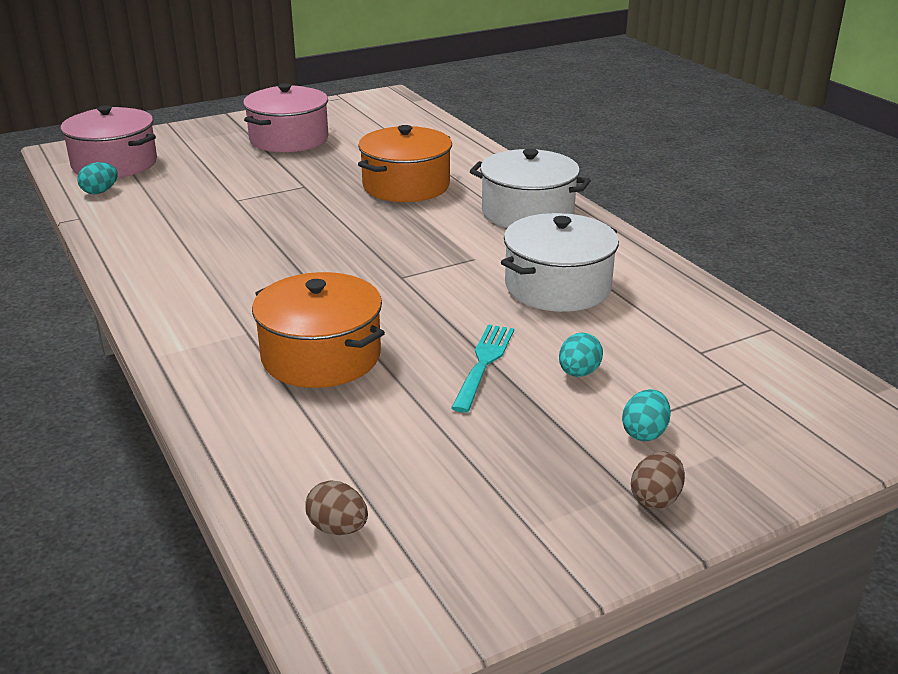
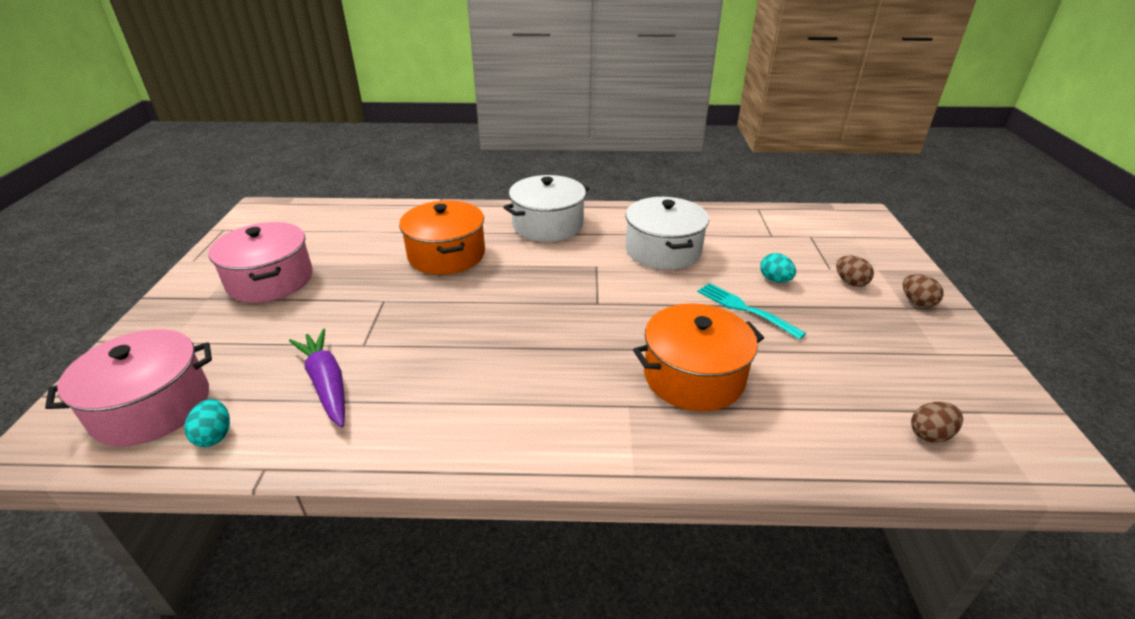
camera: 60 degrees left, 5 degrees up
(179, 204) = (326, 383): none -> purple carrot
(644, 433) = (850, 282): turquoise egg -> brown egg

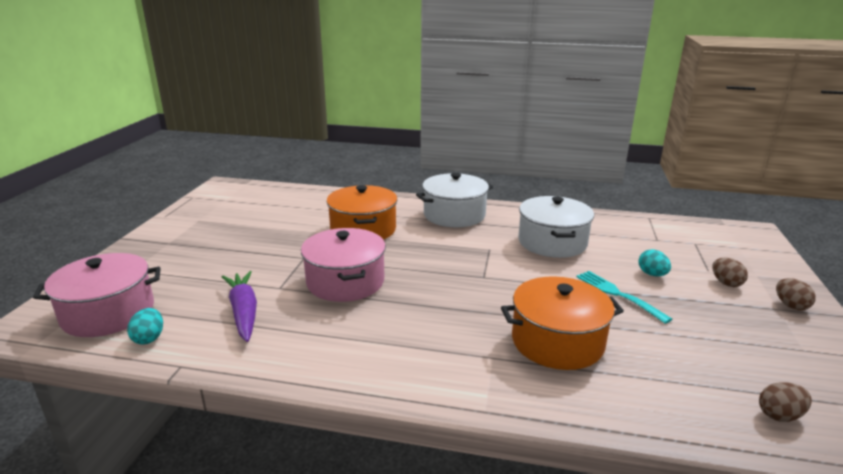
camera: 10 degrees right, 10 degrees down
(270, 280) = (219, 235): pink pot -> pink pot (345, 282)

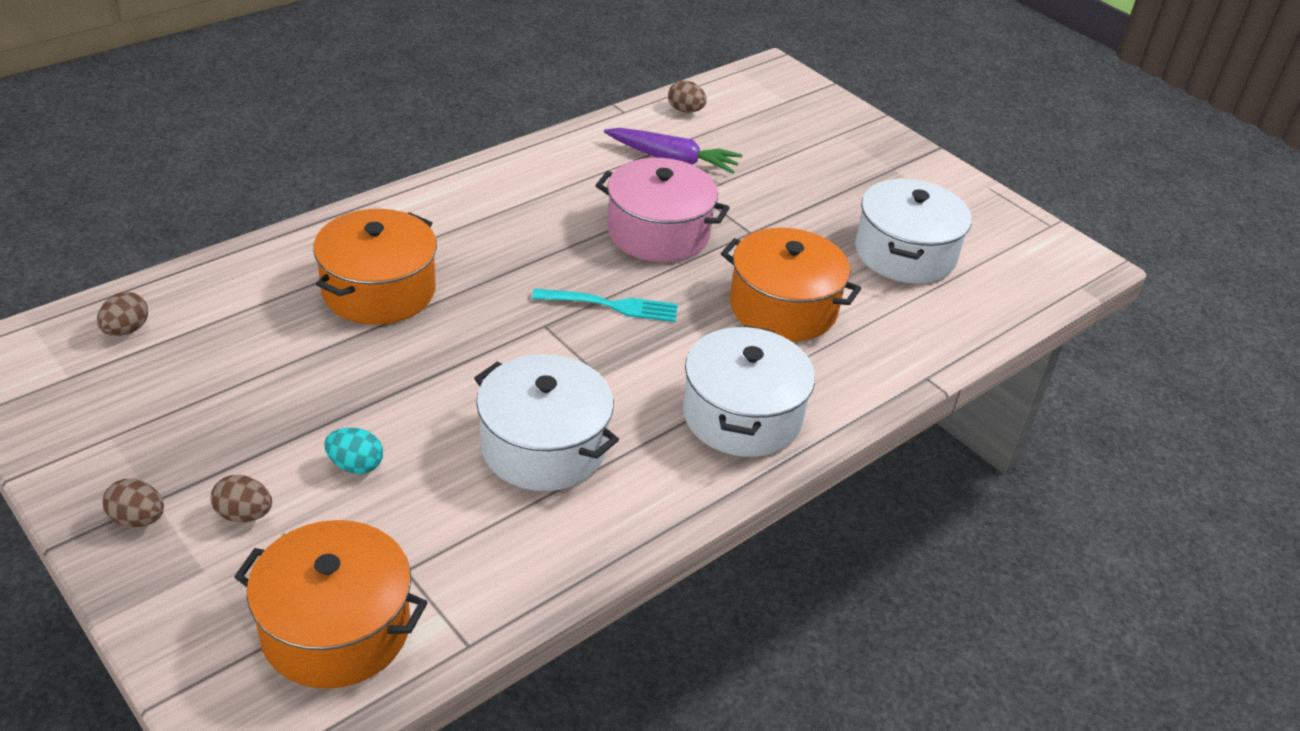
camera: 125 degrees right, 15 degrees up
(108, 313) = (756, 105): pink pot -> none
(149, 338) = (685, 110): turquoise egg -> brown egg
(268, 218) = (905, 253): none -> white pot
(619, 295) = (369, 395): turquoise fork -> turquoise fork (610, 305)
(700, 239) = (336, 628): none -> orange pot

